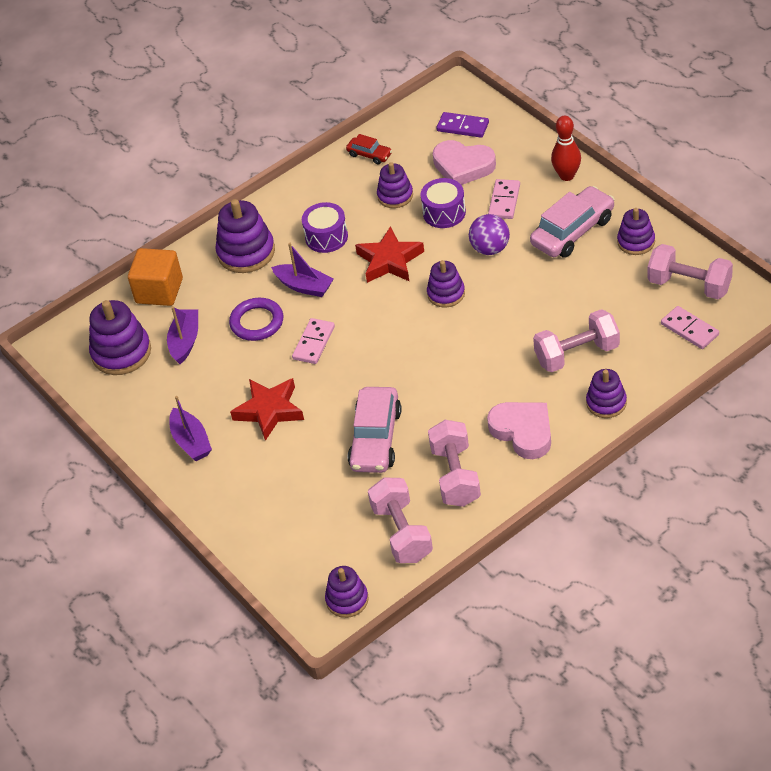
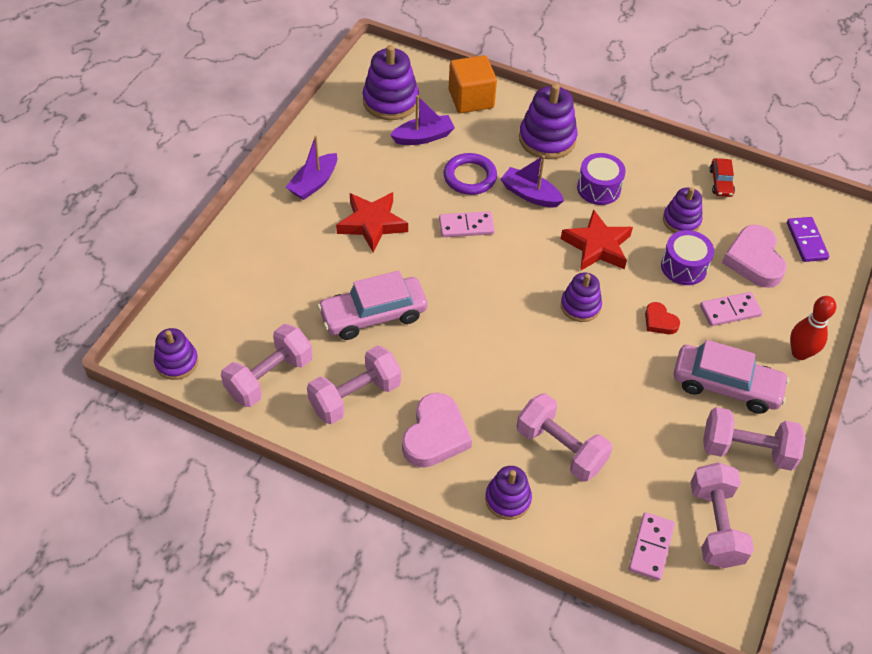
camera: 55 degrees right, 5 degrees up
(304, 286) = (530, 194): purple boat -> purple boat turned 120 degrees clockwise
(490, 248) = (659, 321): purple ball -> red heart
(636, 242) = (747, 450): purple stacking toy -> pink dumbbell

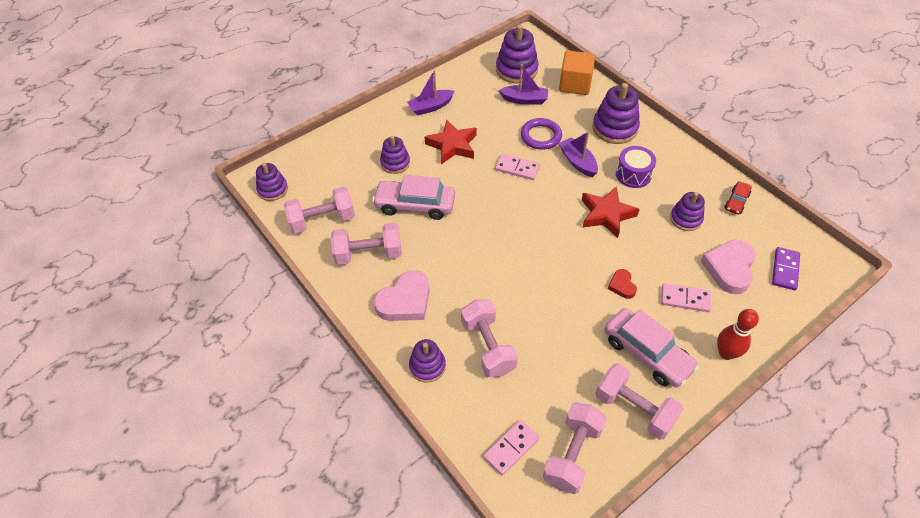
camera: 30 degrees right, 0 degrees up
(580, 306) = (567, 252): purple stacking toy -> purple stacking toy (395, 163)
(684, 267) = (666, 253): purple drum -> none

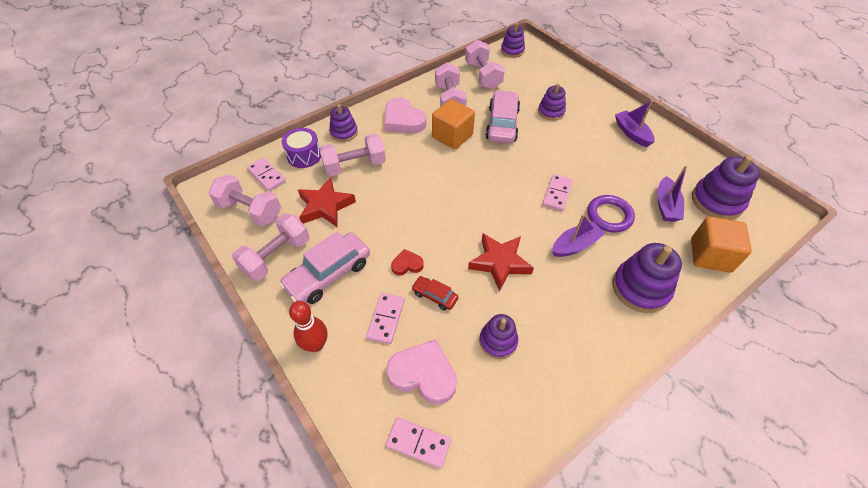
camera: 90 degrees right, 0 degrees up
(435, 251) = (452, 136): none -> orange cube
(452, 145) = (581, 148): red star -> red star (325, 206)
(633, 174) = (563, 297): purple drum -> purple drum (304, 156)
(736, 201) = (531, 410): red car -> red car (434, 296)
(785, 270) = (418, 443): purple domino -> pink domino

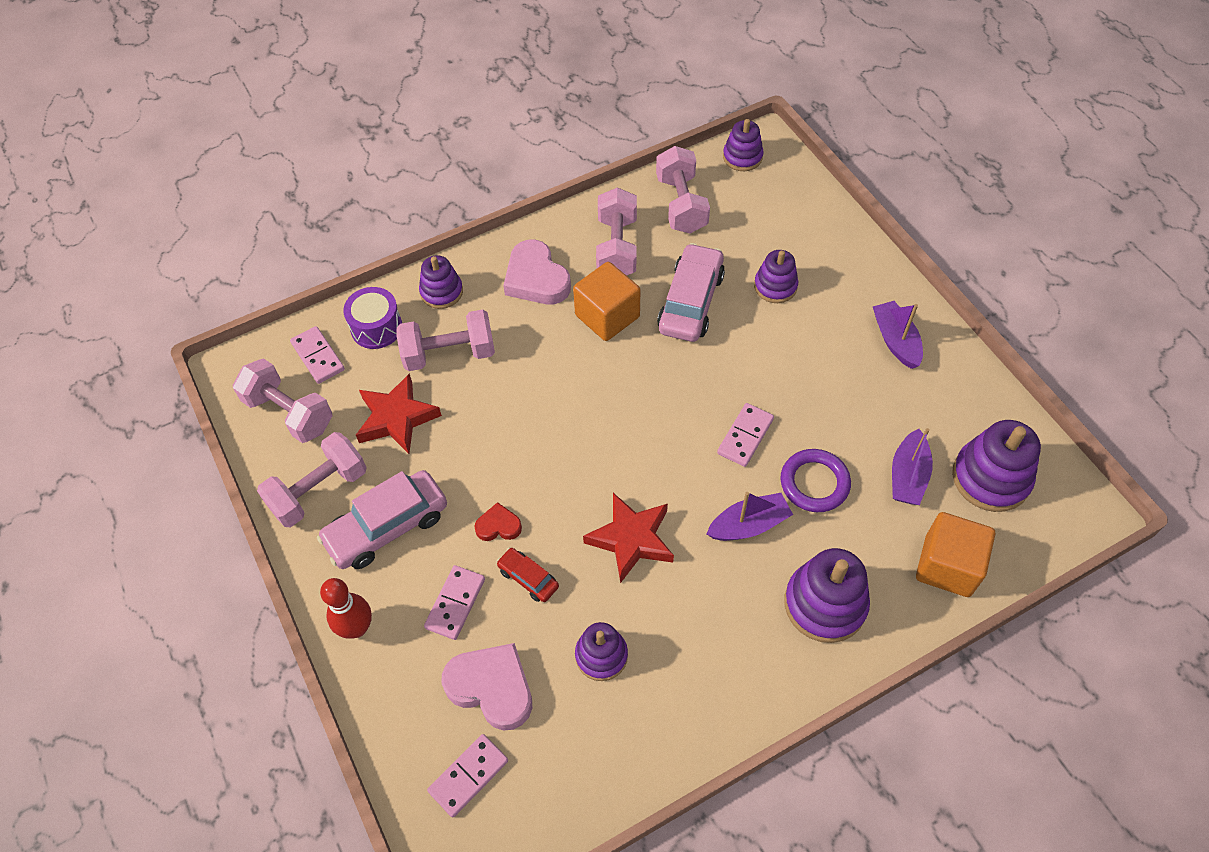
camera: 10 degrees right, 5 degrees up
(418, 443) = (468, 776): pink domino -> pink domino turned 75 degrees counterclockwise

